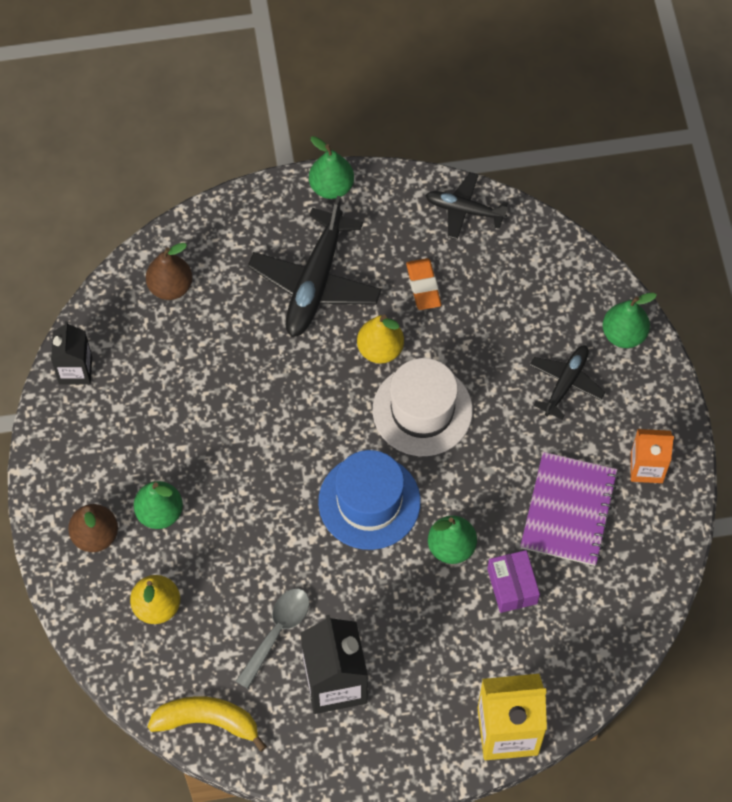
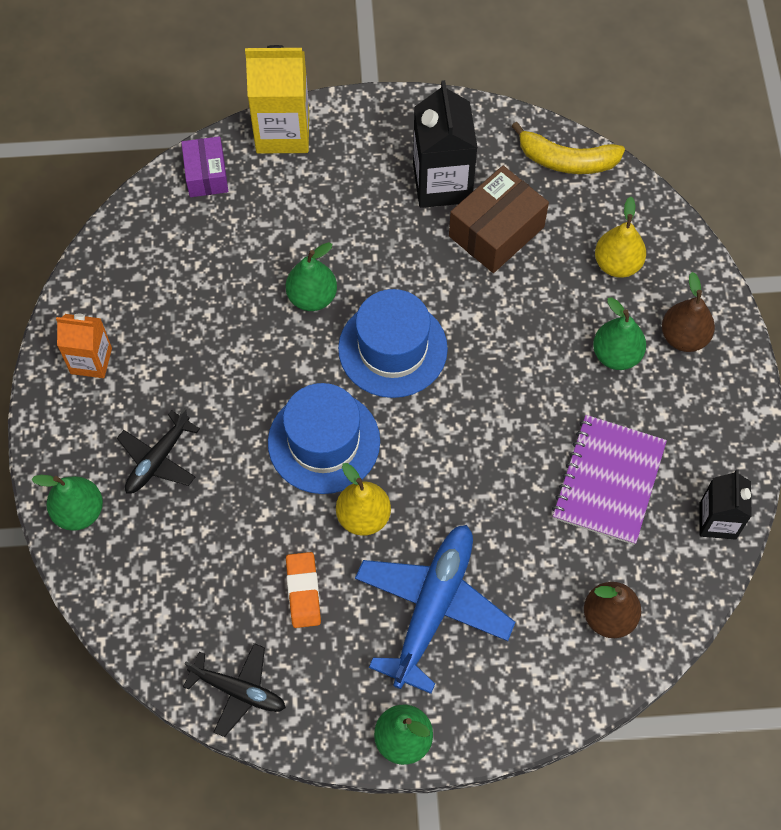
camera: 175 degrees left, 0 degrees up
(277, 632) = (496, 232): grey spoon -> brown box
(315, 282) = (432, 608): black plane -> blue plane
(422, 410) = (324, 442): white hat -> blue hat
(512, 586) = (256, 256): purple box -> purple box (206, 175)
(568, 510) = (184, 324): purple notebook -> purple notebook (608, 481)

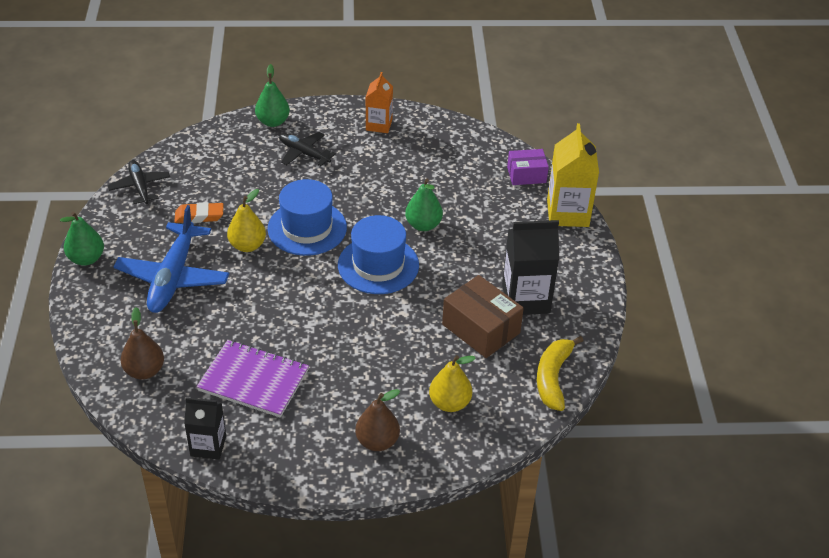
camera: 90 degrees right, 20 degrees down
(238, 691) = (140, 187): black plane -> black plane turned 135 degrees clockwise
(432, 608) = (173, 277): blue plane -> blue plane turned 75 degrees clockwise
(616, 355) = (363, 395): green pear -> none

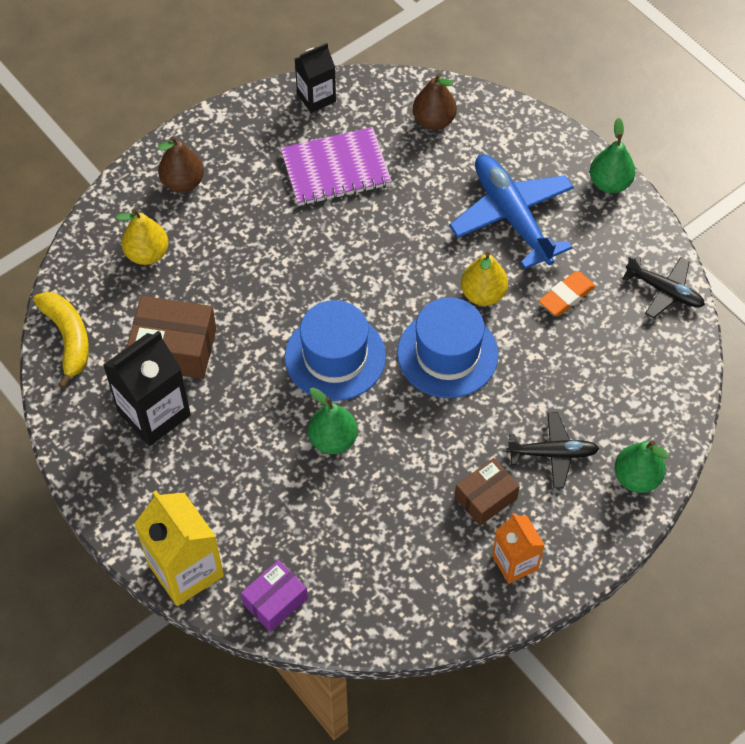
camera: 145 degrees right, 15 degrees up
(364, 155) = (485, 498): none -> brown box

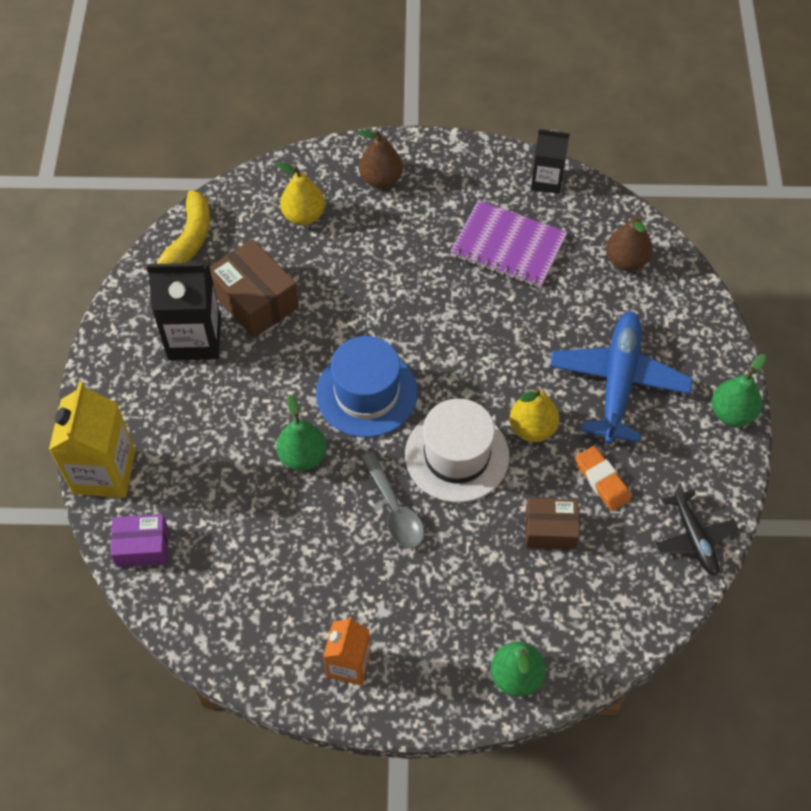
camera: 40 degrees right, 0 degrees up
(440, 427) = (394, 509): none -> grey spoon
(447, 354) = (457, 455): blue hat -> white hat
(485, 498) = (376, 594): brown box -> brown box (550, 530)
(552, 453) = (464, 601): black plane -> none
(566, 296) = (602, 481): orange eraser -> orange eraser turned 60 degrees clockwise

